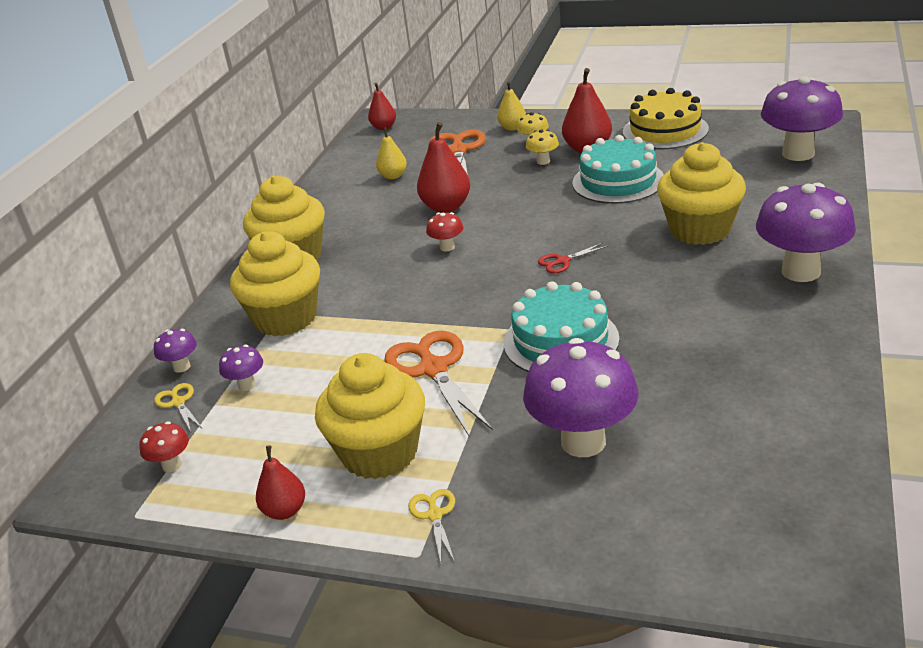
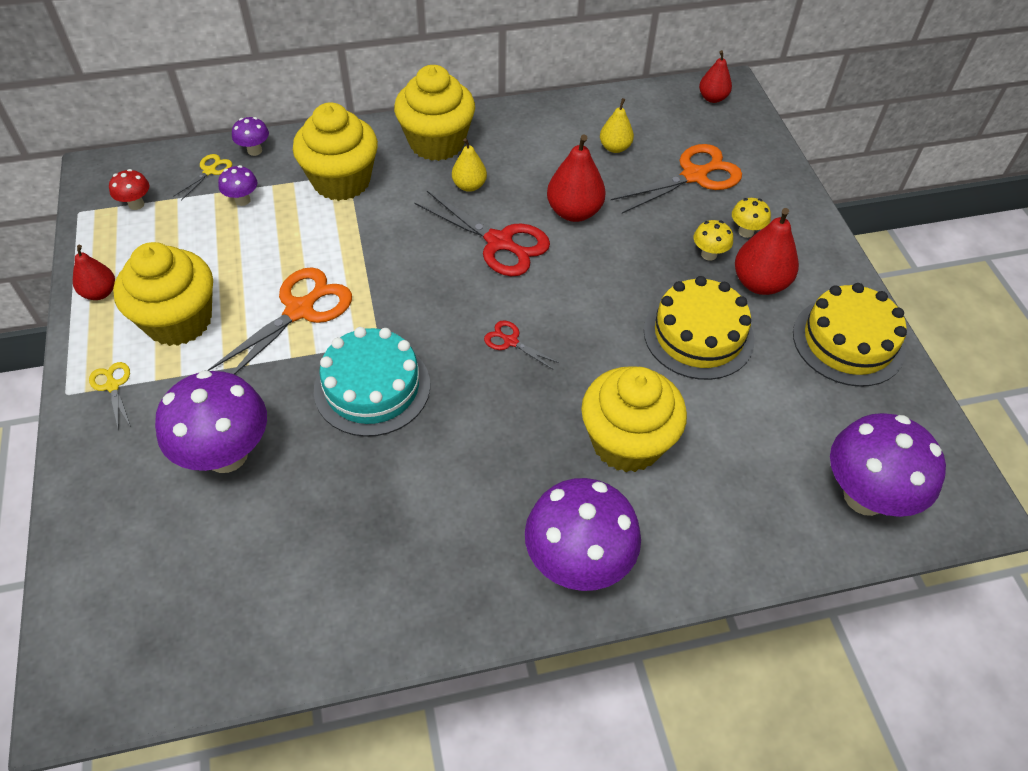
camera: 55 degrees right, 20 degrees up
(434, 515) = (112, 386): yellow scissors -> yellow scissors turned 75 degrees counterclockwise
(447, 247) = (499, 242): red mushroom -> red scissors
(512, 127) = (772, 200): yellow pear -> yellow pear (469, 186)
(618, 181) = (698, 335): turquoise cake -> yellow cake

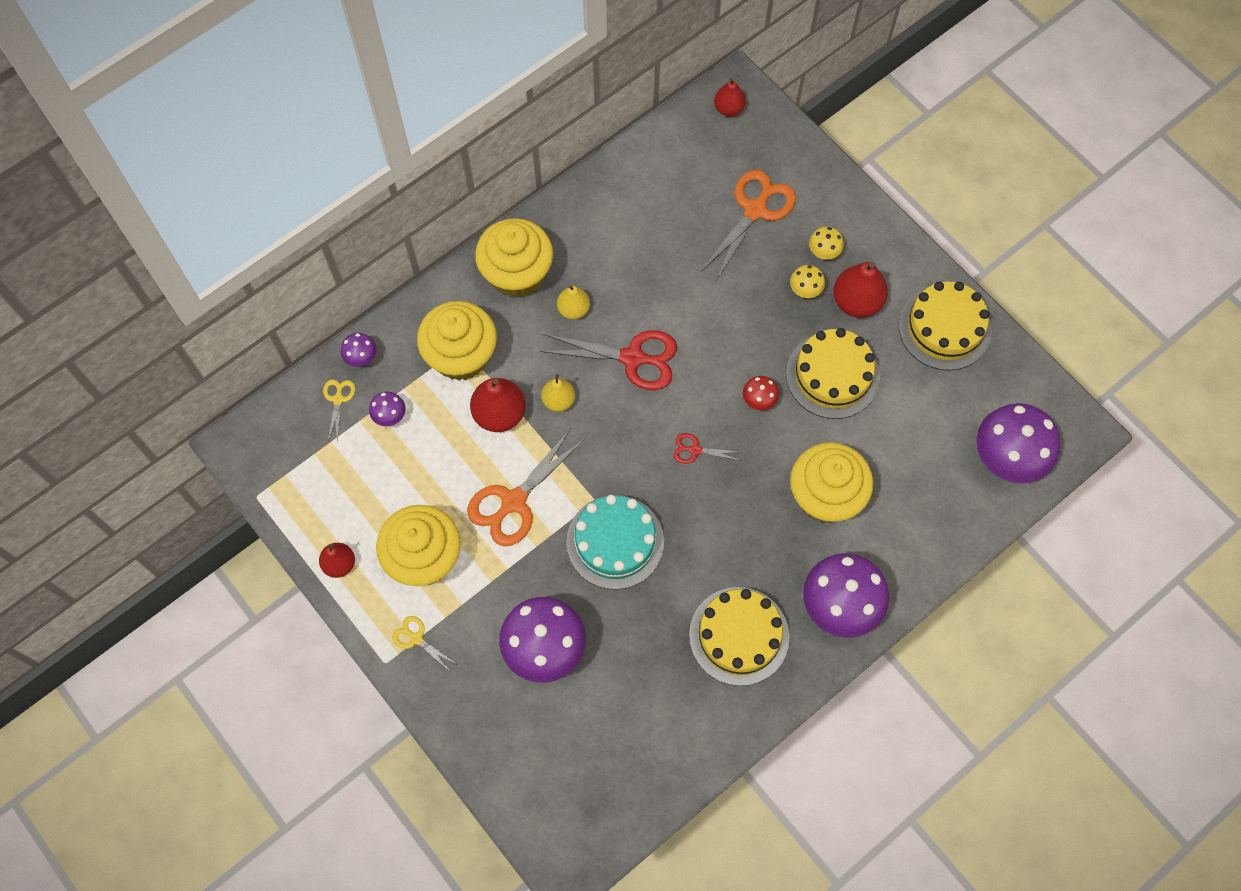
camera: 25 degrees left, 15 degrees up
(136, 204) = (301, 465): red mushroom -> red mushroom (758, 401)
(299, 310) = (514, 501): orange scissors -> orange scissors turned 150 degrees counterclockwise
(442, 539) = (739, 636): none -> yellow cake
(574, 212) = (676, 297): red pear -> red pear (499, 414)
(615, 147) = (673, 208): yellow pear -> yellow pear (558, 400)

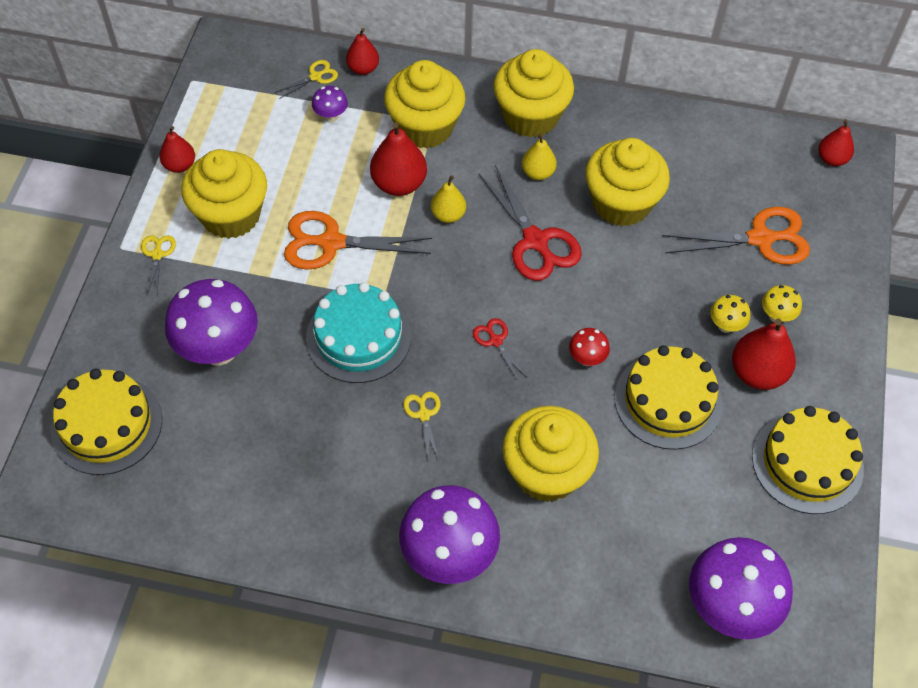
camera: 50 degrees right, 10 degrees down
(361, 358) = (363, 68): purple mushroom -> red pear
(649, 275) = (621, 203): none -> yellow cupcake
(717, 544) = (424, 415): none -> yellow scissors
(739, 636) = (352, 490): yellow cake -> yellow cake (106, 424)

